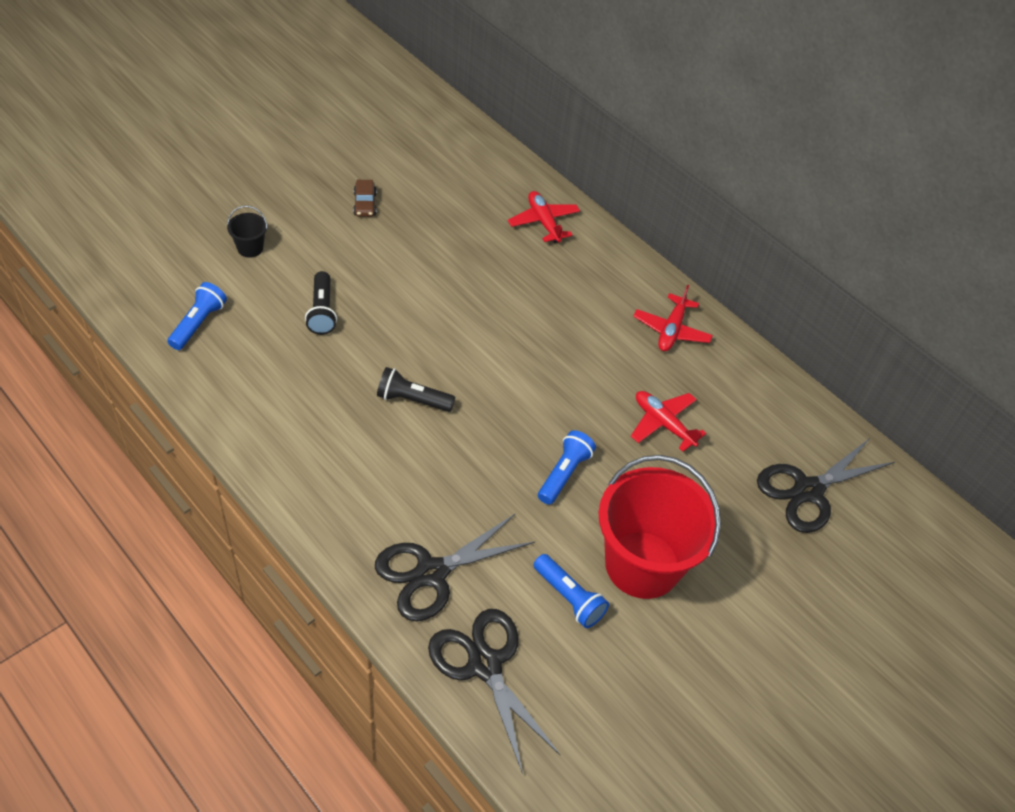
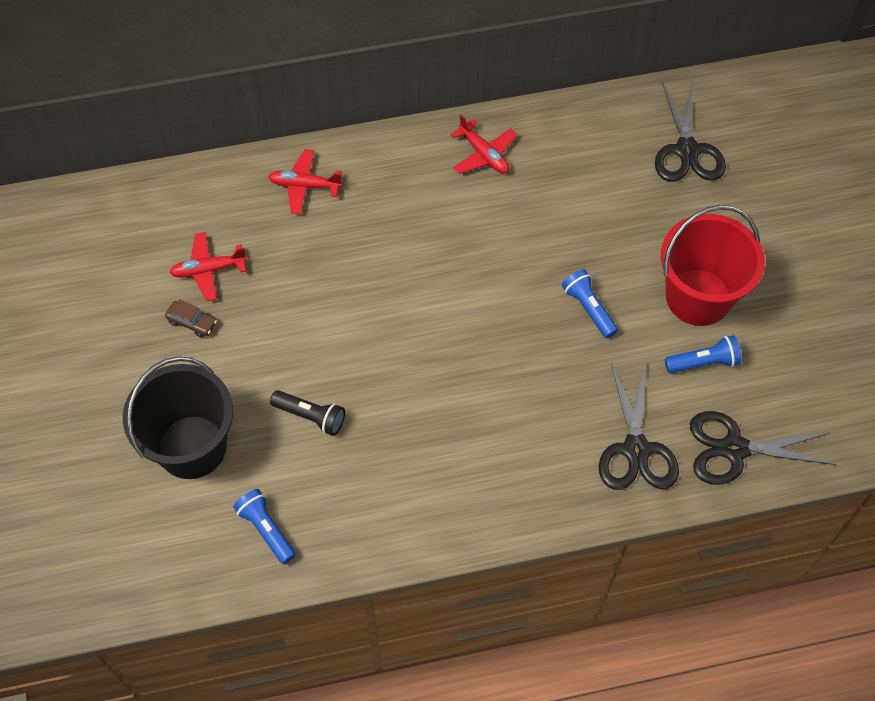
camera: 55 degrees left, 10 degrees up
(250, 248) = (192, 447): black bucket -> black bucket, size x2.49
(412, 400) = (454, 386): black flashlight -> none
(663, 424) = (576, 212): red plane -> red plane (209, 270)

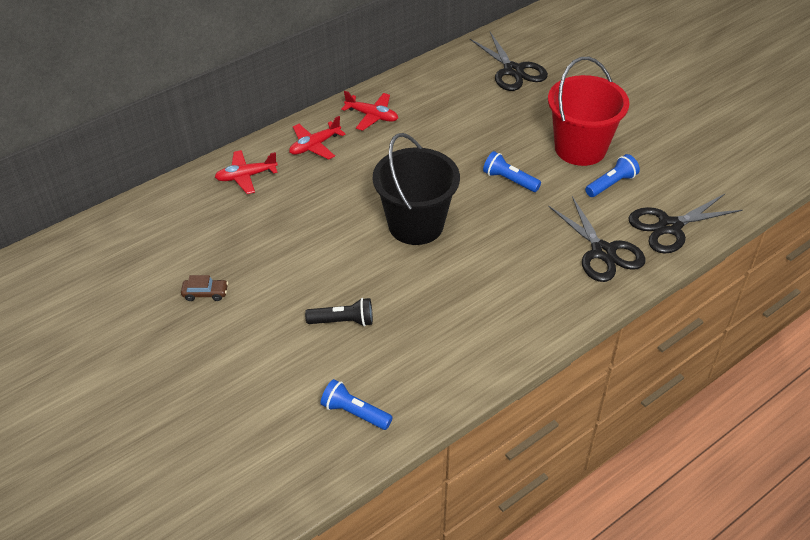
camera: 25 degrees left, 15 degrees down
(192, 447) = (255, 379): black bucket -> black bucket (416, 225)
(209, 270) = (199, 254): red plane -> red plane (315, 145)

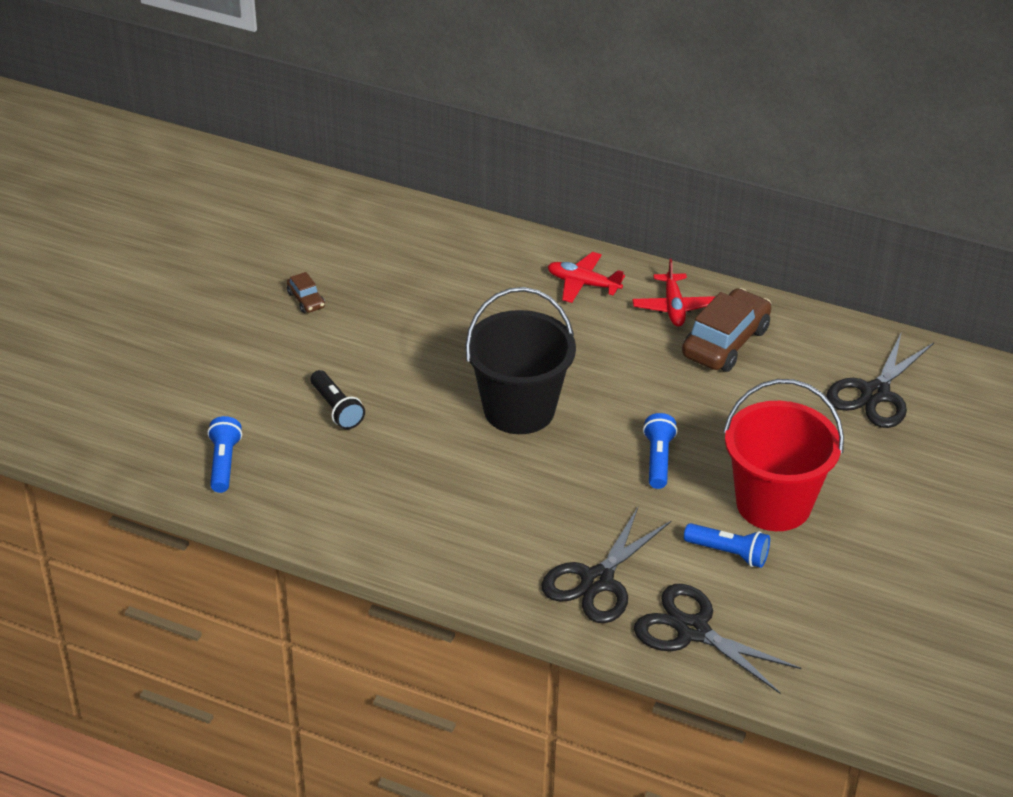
camera: 60 degrees right, 5 degrees down
(246, 176) = (491, 255): red plane -> none
(423, 108) = (725, 342): none -> brown car

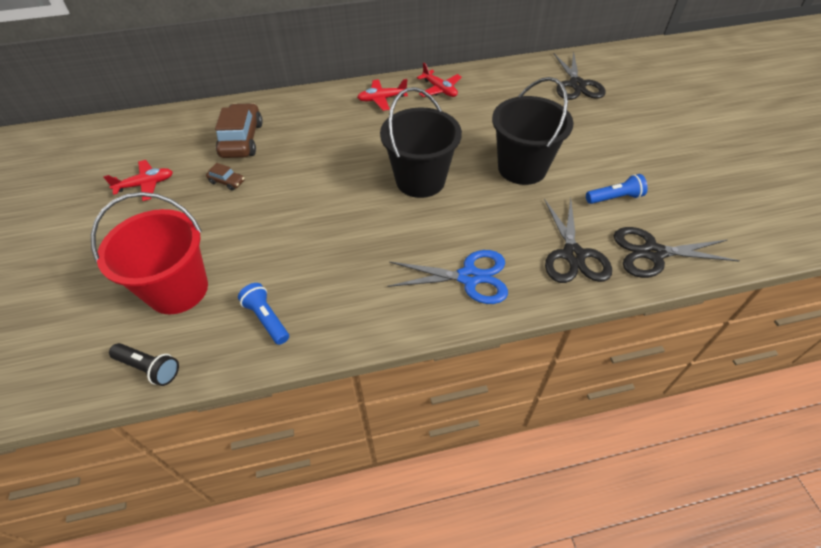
camera: 35 degrees left, 10 degrees up
(221, 260) = (145, 185): none -> red plane
(336, 409) = (311, 238): black flashlight -> black flashlight (149, 368)
(457, 538) = (469, 277): none -> blue scissors
(658, 459) = (522, 168): blue flashlight -> black bucket
(725, 342) = (483, 94): brown car -> brown car (242, 140)
(773, 504) = (602, 160): red bucket -> red bucket (178, 289)

